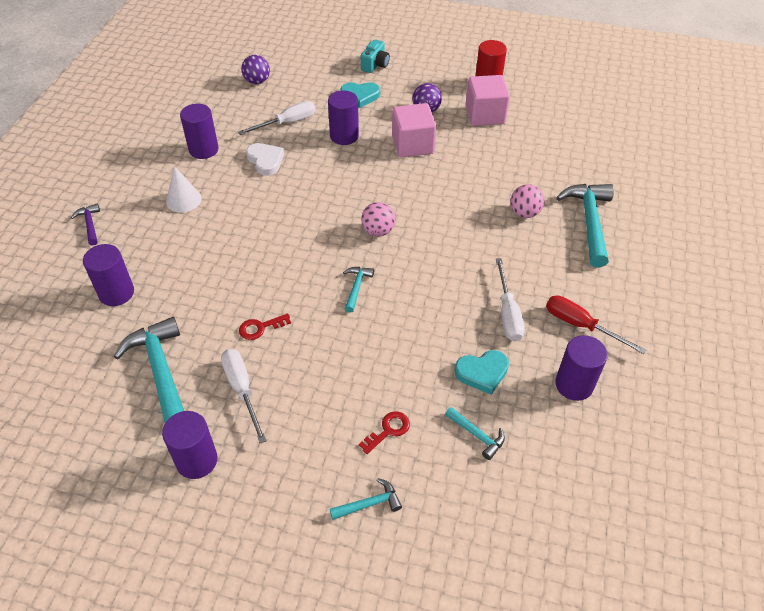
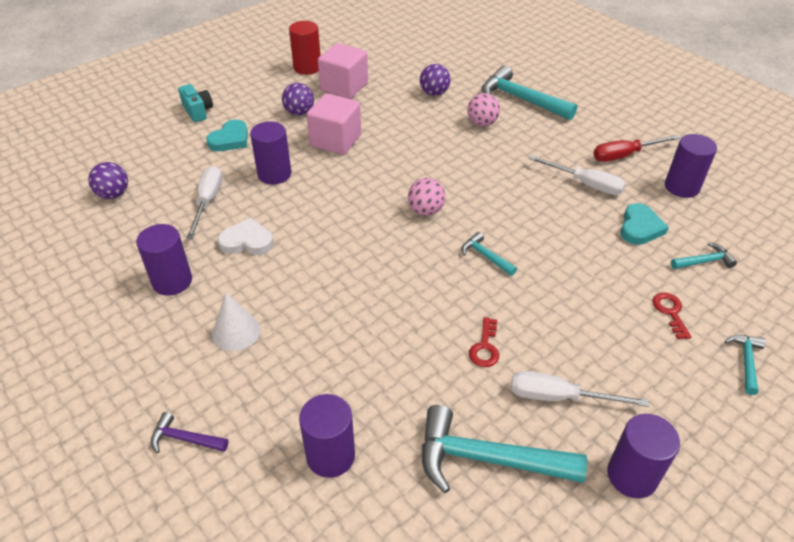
camera: 55 degrees left, 5 degrees down
(535, 166) = (434, 93): none -> purple ball

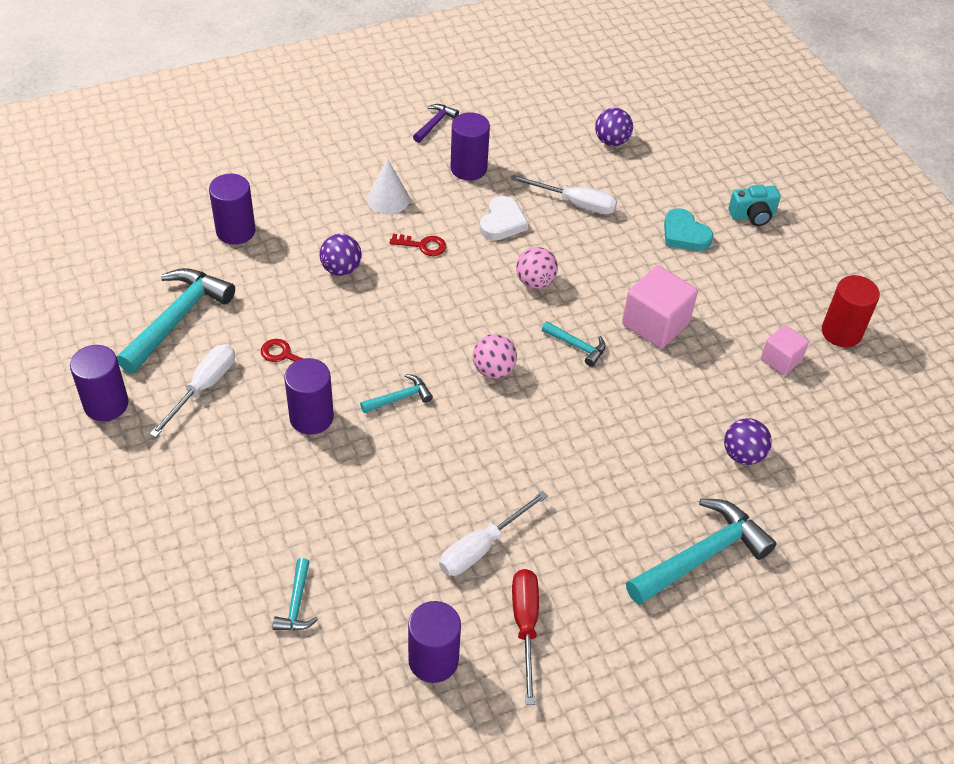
camera: 105 degrees right, 5 degrees up
(185, 439) = (296, 159): purple hammer -> purple hammer (435, 124)
(274, 174) = (605, 259): purple cylinder -> purple cylinder (311, 417)
(299, 113) = (727, 303): purple ball -> purple ball (341, 269)
(344, 87) = (781, 360): pink cube -> pink cube, size x0.60
(482, 123) = (651, 484): pink ball -> pink ball (535, 282)
(640, 227) = (379, 567): turquoise heart -> none
(670, 312) = (245, 526): red key -> red key (423, 245)
(746, 361) = (153, 558): turquoise hammer -> turquoise hammer (577, 346)

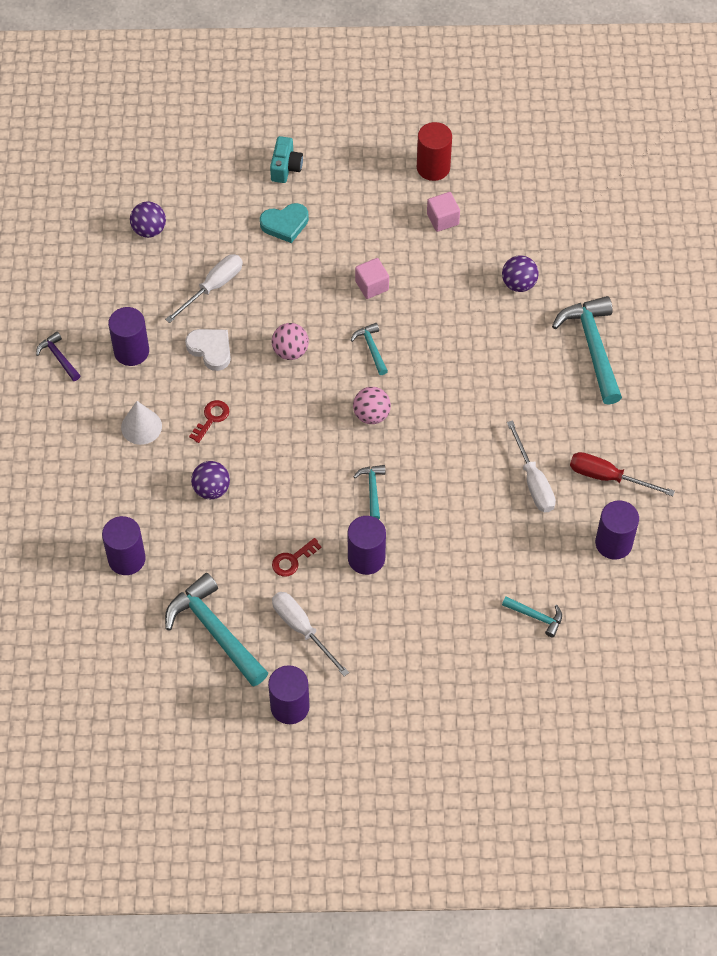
camera: 65 degrees left, 10 degrees up
(577, 346) = (371, 348): turquoise hammer -> turquoise hammer turned 75 degrees counterclockwise
(655, 324) = (372, 285): pink cube -> pink cube, size x0.60

